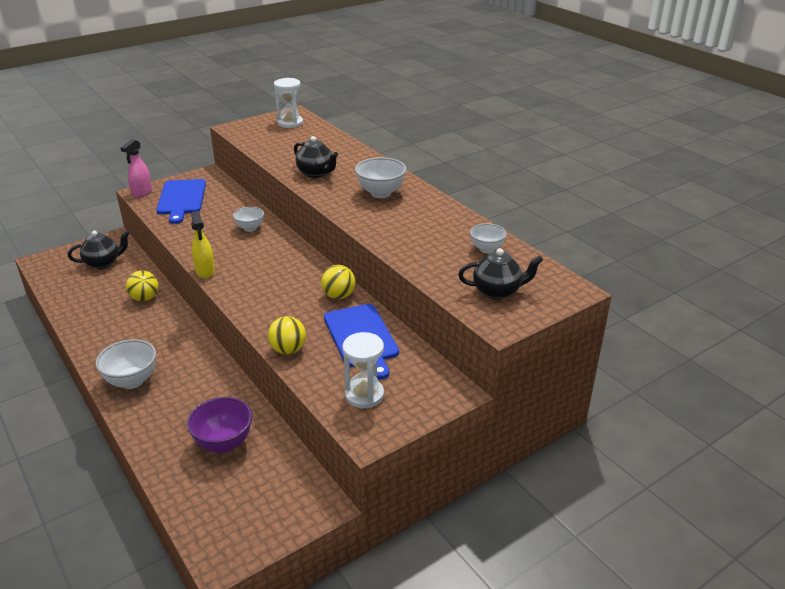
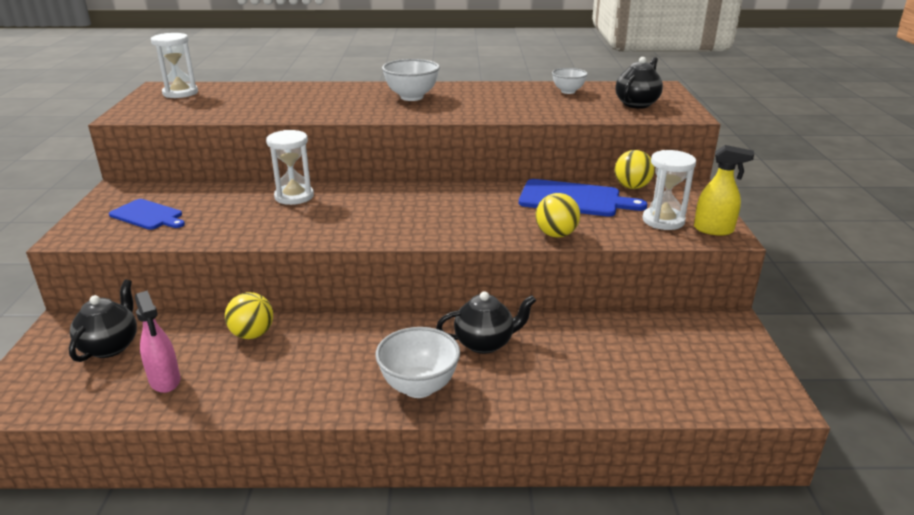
camera: 55 degrees left, 5 degrees down
(142, 193) = (76, 235): pink spray bottle -> pink spray bottle (165, 381)
(181, 199) = (148, 215): blue cutting board -> blue cutting board, size x0.65
(205, 271) = (344, 240): yellow spray bottle -> yellow spray bottle (714, 230)
(224, 443) = (597, 352): purple bowl -> none
(250, 228) = (294, 196): white bowl -> white hourglass
(316, 173) = (321, 108): black teapot -> black teapot (485, 343)
(338, 296) = (492, 190): yellow ball -> yellow ball (632, 187)

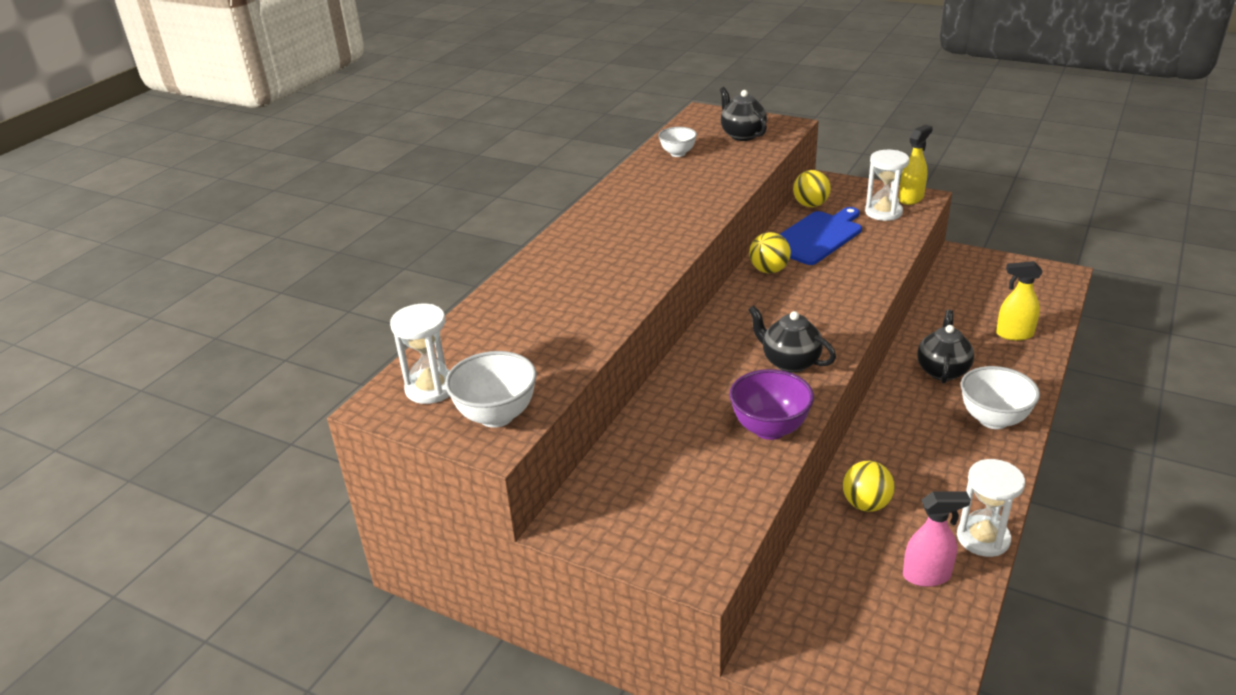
camera: 60 degrees left, 5 degrees up
(110, 346) = (842, 615): black teapot -> black teapot (789, 362)
(148, 215) = (678, 503): blue cutting board -> none
(250, 230) = (769, 429): none -> purple bowl
(294, 196) = (699, 388): white hourglass -> white hourglass (983, 538)
(411, 97) = (616, 233): white bowl -> white bowl (496, 416)
(556, 234) = (881, 264): yellow ball -> yellow ball (769, 270)
(596, 380) = (1014, 334): none -> yellow spray bottle

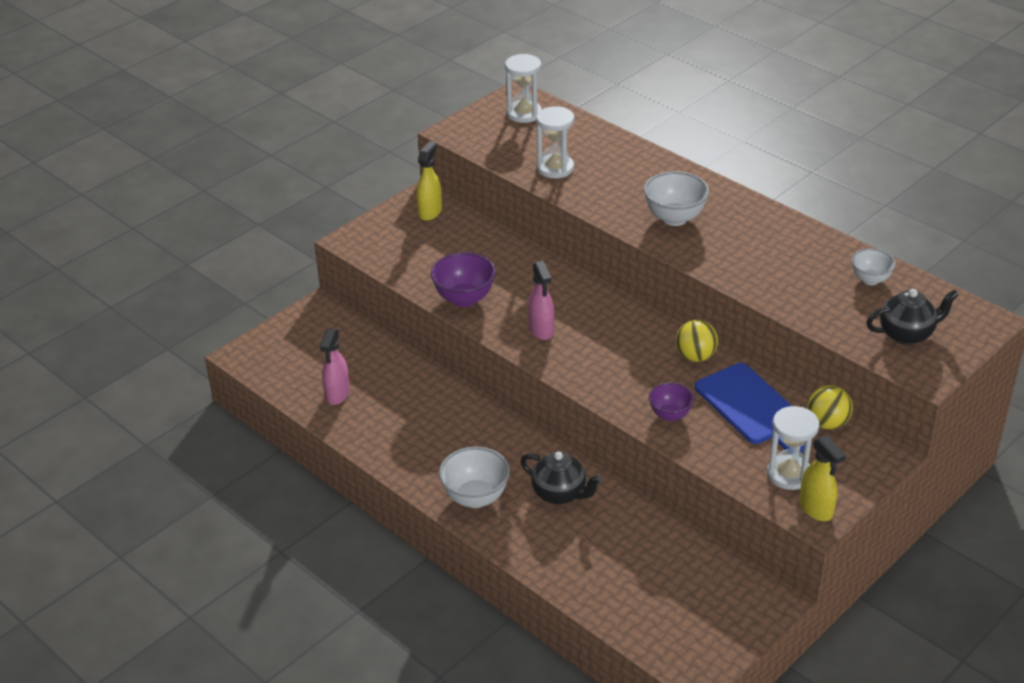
camera: 105 degrees right, 5 degrees up
(496, 416) = (478, 134): white bowl -> white bowl (674, 218)
(789, 362) = (541, 330): black teapot -> pink spray bottle
(859, 270) = (670, 415): none -> purple bowl
(866, 504) = (419, 388): yellow ball -> none
(983, 538) = (352, 435): white hourglass -> white hourglass (555, 168)
(1014, 334) = (595, 571): yellow spray bottle -> yellow spray bottle (430, 212)

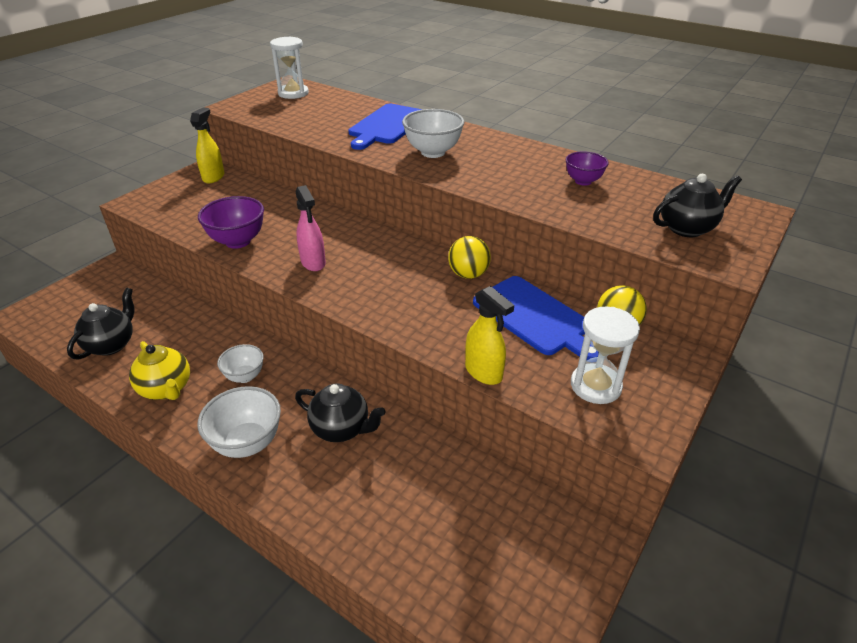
camera: 10 degrees left, 0 degrees up
(337, 394) = (112, 344): pink spray bottle -> black teapot
(397, 443) = (166, 389): none -> yellow teapot
(555, 168) = (320, 125): white hourglass -> none
(629, 174) = (387, 125): none -> blue cutting board
(670, 415) = (452, 333): purple bowl -> purple bowl (583, 181)
(816, 509) = (639, 425): yellow spray bottle -> yellow spray bottle (484, 372)
(870, 280) = (629, 186): white bowl -> white bowl (245, 376)

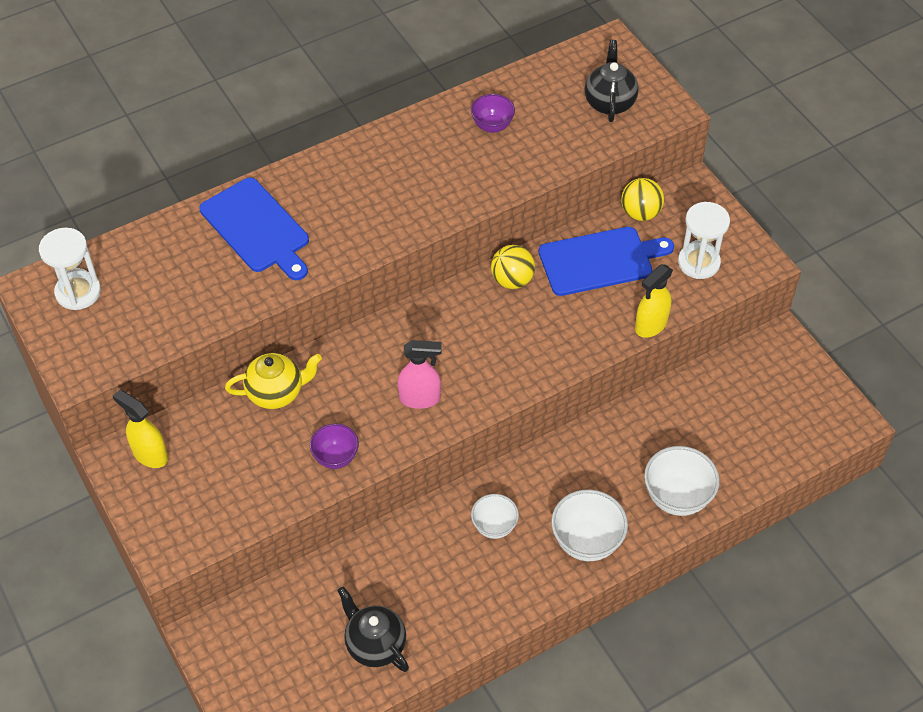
camera: 65 degrees left, 15 degrees up
(166, 389) = (478, 598): yellow teapot -> yellow teapot (276, 393)
(238, 241) = (335, 457): purple bowl -> purple bowl, size x0.63
(341, 429) = (603, 466): black teapot -> none
(433, 152) = (356, 213): white bowl -> white bowl (677, 498)
(484, 372) = (650, 325): yellow spray bottle -> yellow spray bottle turned 150 degrees clockwise

